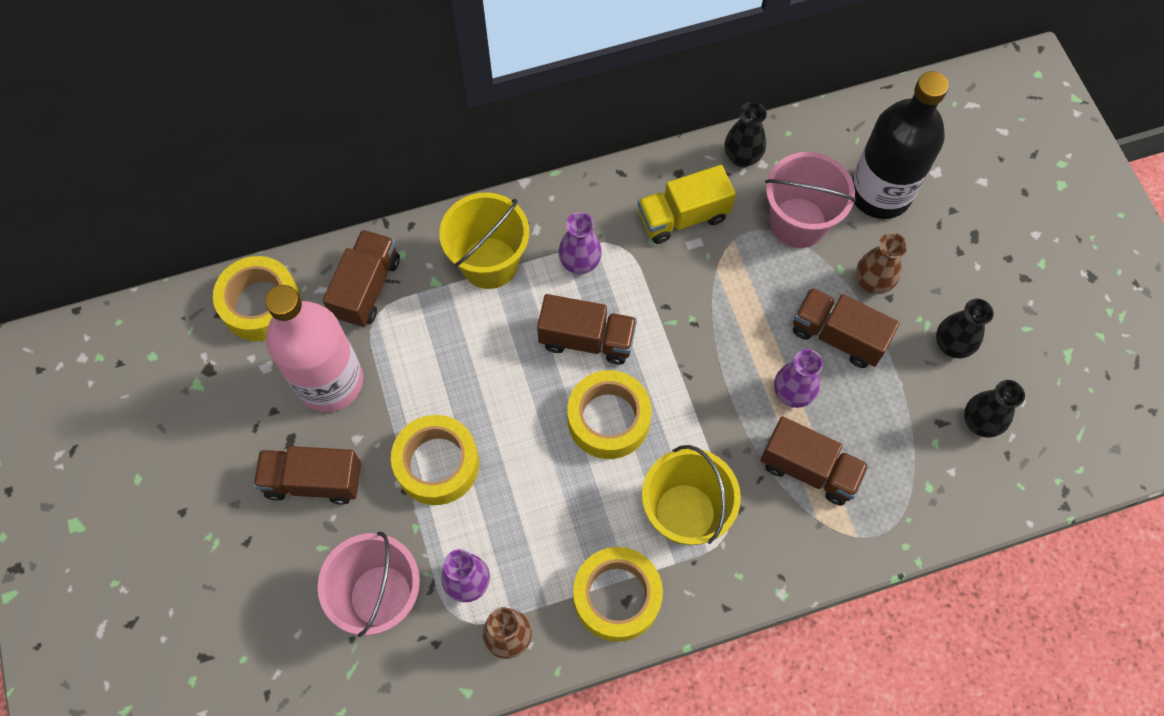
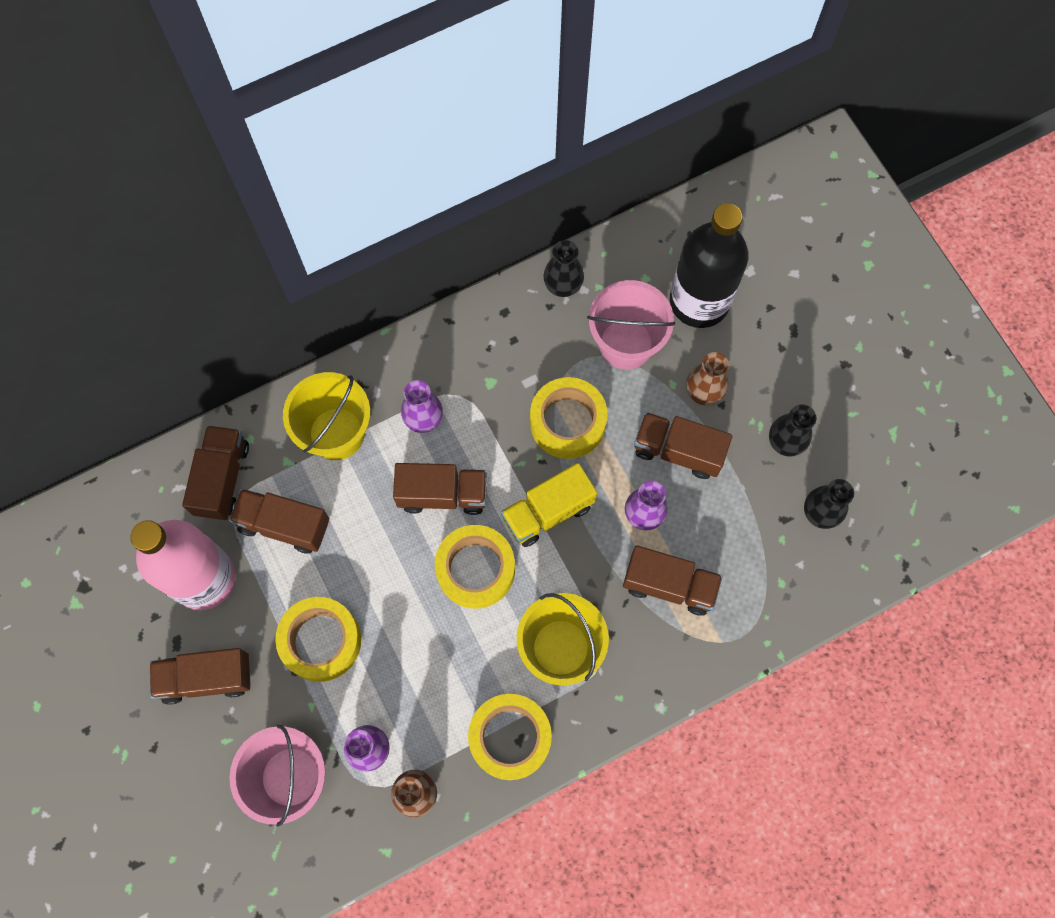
camera: 10 degrees left, 5 degrees up
(261, 304) = (122, 512): yellow tape -> yellow tape (567, 422)
(420, 343) = (284, 525): none -> brown truck
(683, 217) = (515, 356): yellow truck -> yellow truck (548, 512)

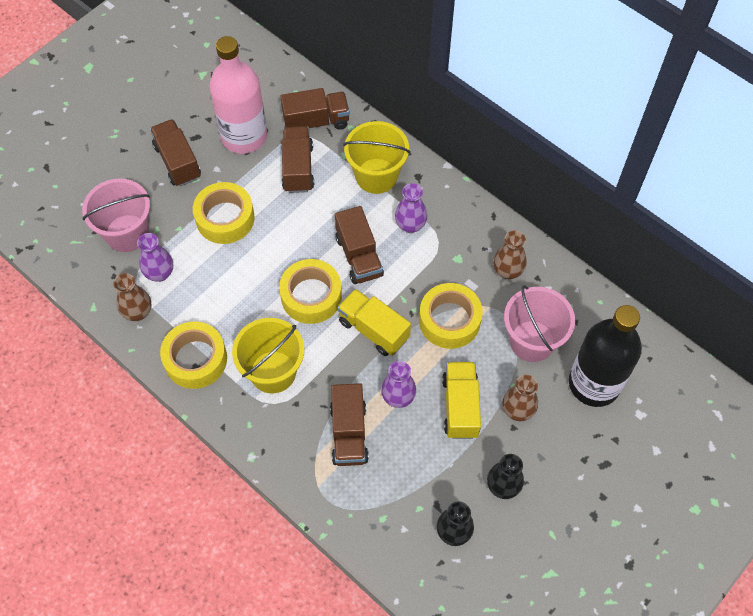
camera: 70 degrees right, 10 degrees down
(528, 334) = (507, 271): none -> brown vase
(563, 286) = (558, 281): black vase -> none
(678, 451) = (460, 406): brown truck -> yellow truck

